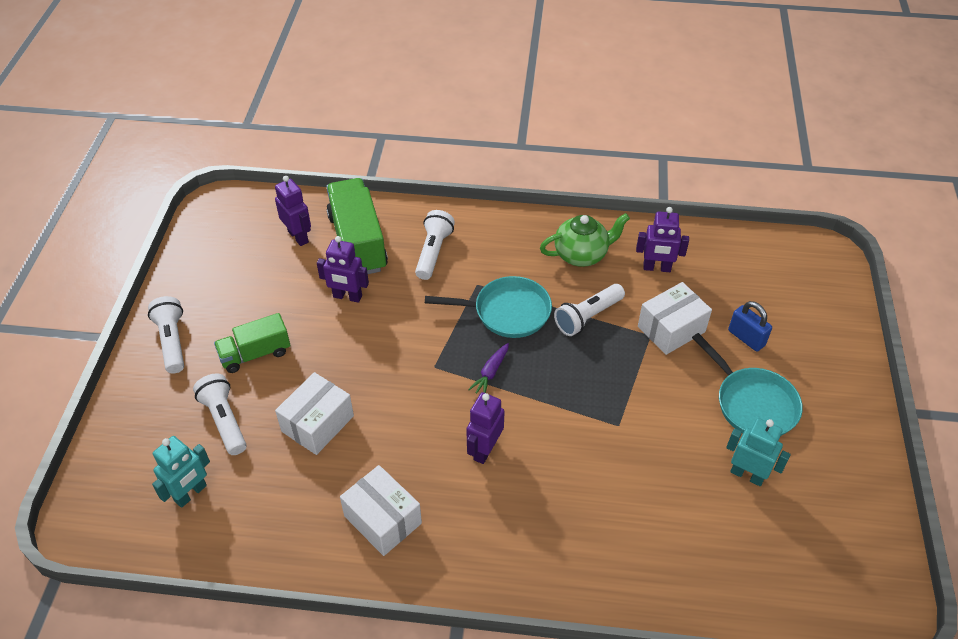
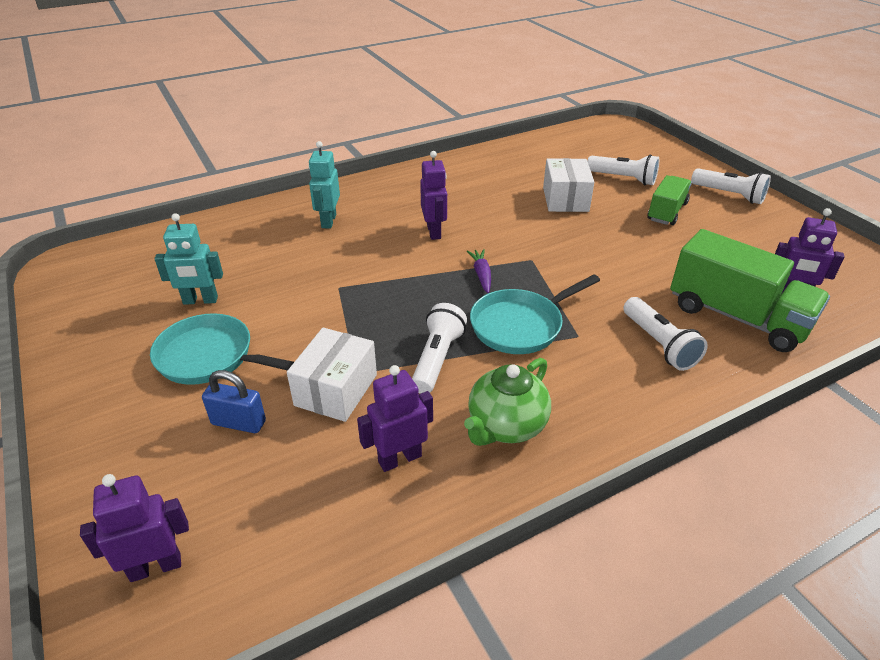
camera: 145 degrees right, 10 degrees down
(191, 493) = (586, 151): turquoise robot -> turquoise robot (328, 221)
(347, 297) = (669, 272): purple robot -> purple robot (155, 566)
(382, 520) = (463, 181): white box -> none

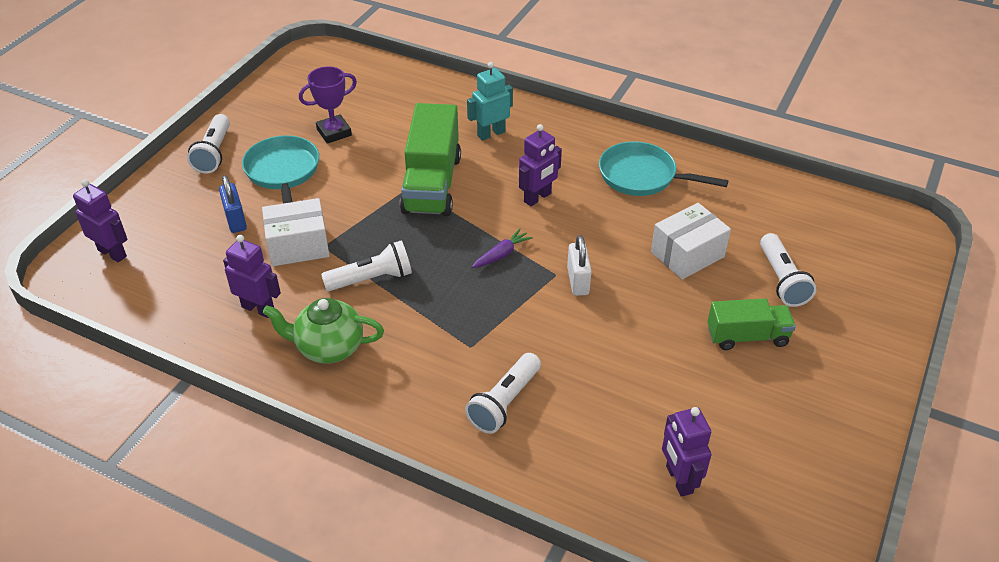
camera: 55 degrees right, 5 degrees up
(200, 300) = (334, 132): turquoise robot -> purple trophy
(521, 325) = (453, 307): turquoise pan -> turquoise pan (642, 176)
(549, 253) = (578, 281): none -> white padlock
(729, 195) = (847, 377): white flashlight -> white flashlight (214, 153)
(737, 316) = (598, 446): green truck -> green truck (432, 184)

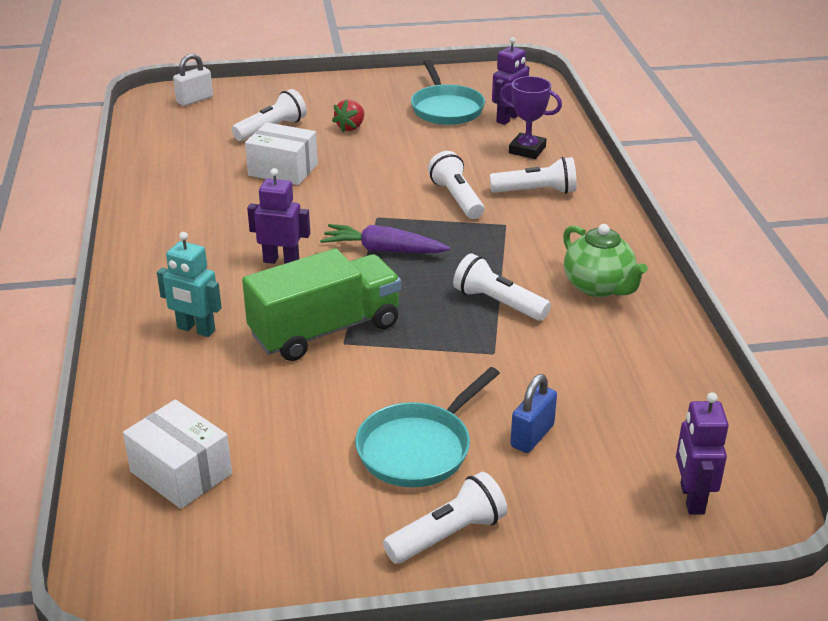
camera: 125 degrees left, 10 degrees down
(258, 308) = (615, 347): purple robot -> none
(298, 246) = (513, 369): white box -> white box (181, 473)
(334, 132) = (302, 450): purple trophy -> purple trophy (527, 150)
(501, 254) = (383, 250): purple carrot -> purple carrot, size x1.62
(542, 339) = (456, 198): none -> white flashlight
(578, 281) = (373, 204): white padlock -> white padlock (195, 100)
(642, 176) = (190, 219): turquoise pan -> turquoise pan (446, 108)
(747, 336) = (351, 127): green truck -> red strawberry

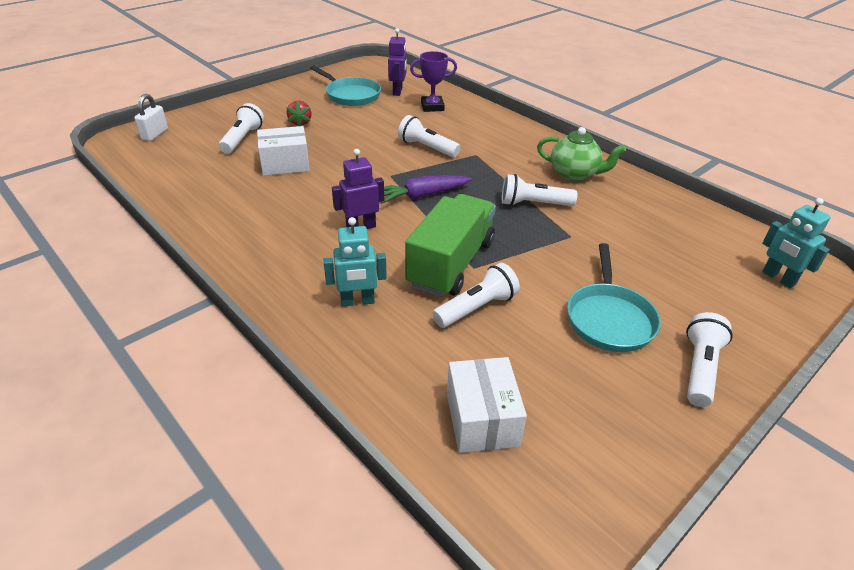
camera: 35 degrees left, 5 degrees up
(181, 473) = (481, 419): white box -> white box turned 75 degrees clockwise
(532, 436) = (658, 279): blue padlock -> none
(536, 191) = (469, 129): white flashlight -> white flashlight (477, 308)
(691, 498) = (778, 278): purple robot -> turquoise robot

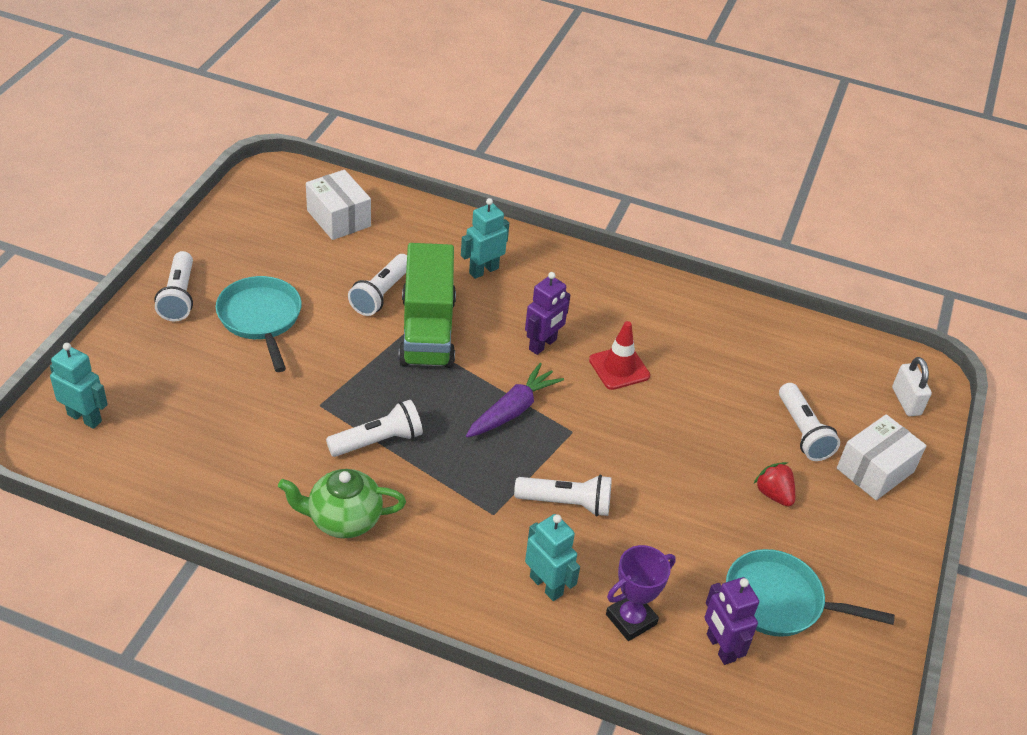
camera: 150 degrees right, 5 degrees up
(285, 164) = (705, 406): white box -> white box (875, 470)
(318, 198) = (619, 368): none -> red traffic cone
(467, 125) = (546, 585): none -> turquoise robot

